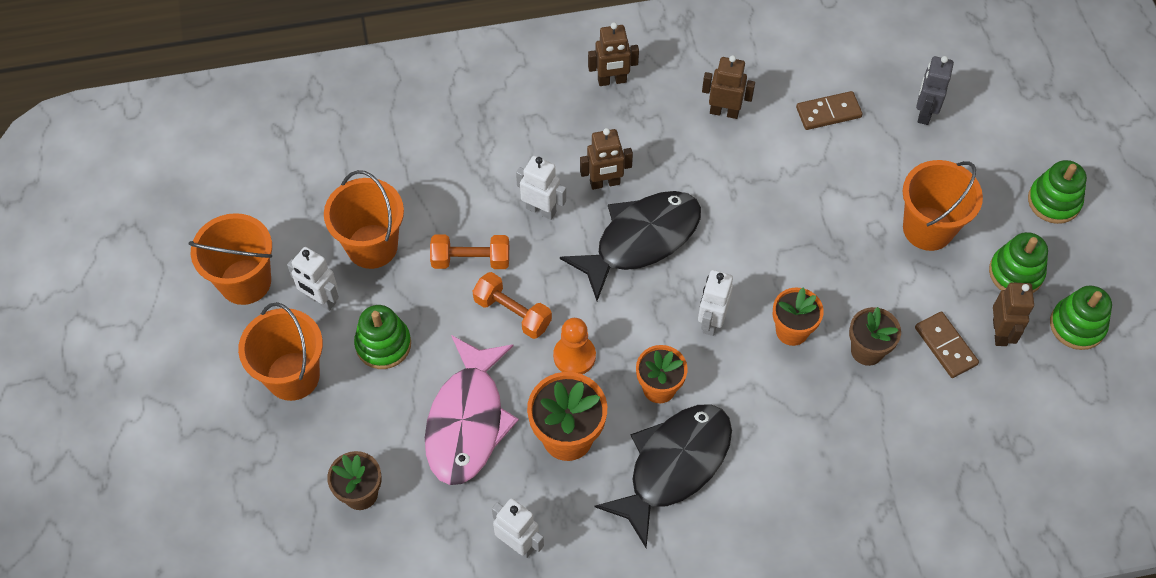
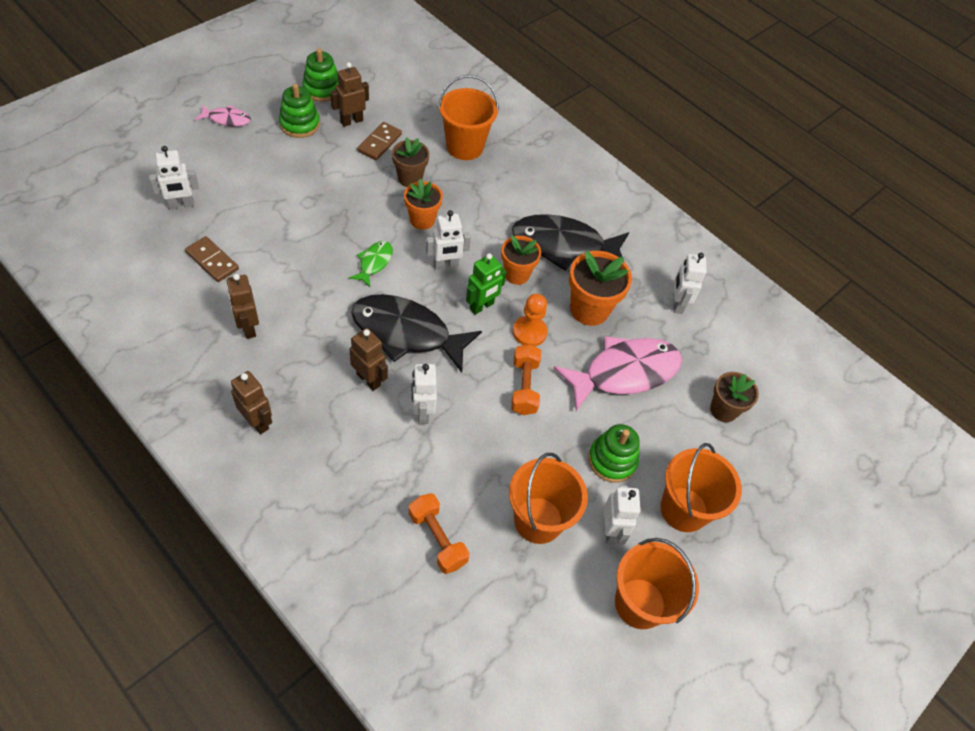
camera: 130 degrees left, 5 degrees down
(471, 260) = (500, 438): orange dumbbell -> orange dumbbell (437, 539)
(634, 327) = (482, 306): none -> green robot
(751, 253) = (374, 263): none -> green fish
(924, 112) = (181, 205): grey robot -> white robot
(928, 228) = (290, 175): orange bucket -> orange bucket (464, 147)
(1054, 201) = (227, 119): green stacking toy -> pink fish

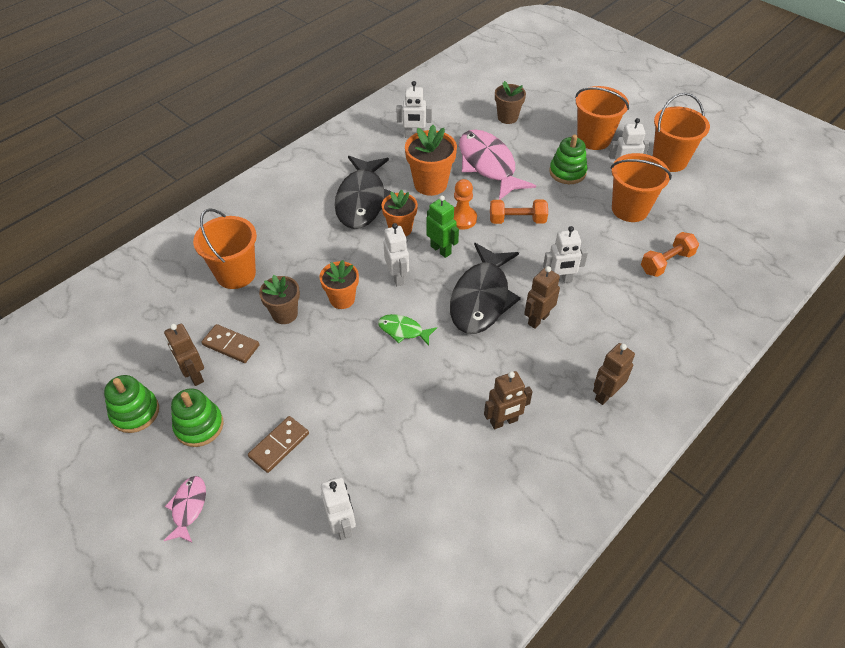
camera: 85 degrees left, 5 degrees down
(212, 261) = (423, 473): brown domino -> brown domino (279, 445)

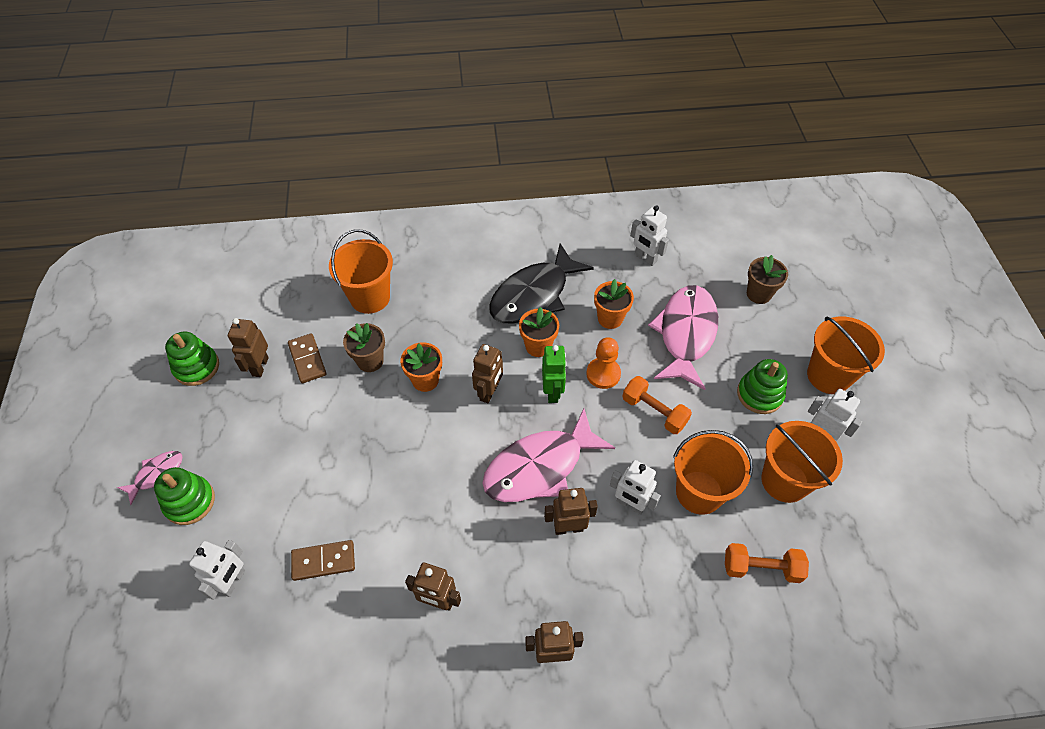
camera: 40 degrees right, 5 degrees up
(199, 426) = (224, 412): green stacking toy -> green stacking toy (189, 502)
(279, 445) = (257, 474): brown domino -> brown domino (323, 561)
(397, 277) = (489, 392): white robot -> brown robot
(403, 330) = (443, 447): green fish -> none
(430, 184) = (610, 318): orange flower pot -> orange flower pot, size x0.66
(481, 298) = (540, 467): black fish -> pink fish
(669, 160) = (892, 456): orange bucket -> orange bucket (699, 492)

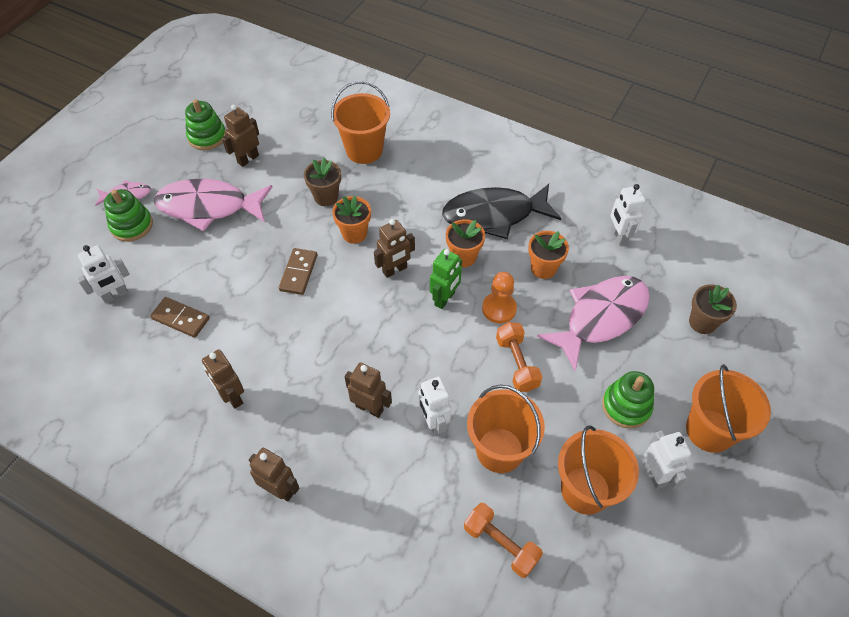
camera: 35 degrees right, 0 degrees up
(307, 359) = (283, 172): brown domino -> brown domino (298, 273)
(540, 467) = (386, 349): pink fish -> pink fish (209, 207)

